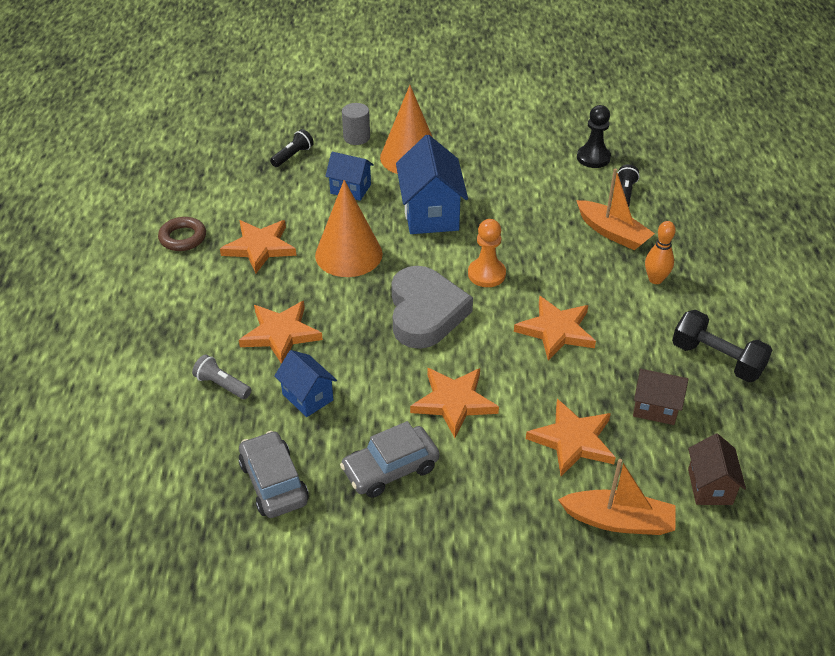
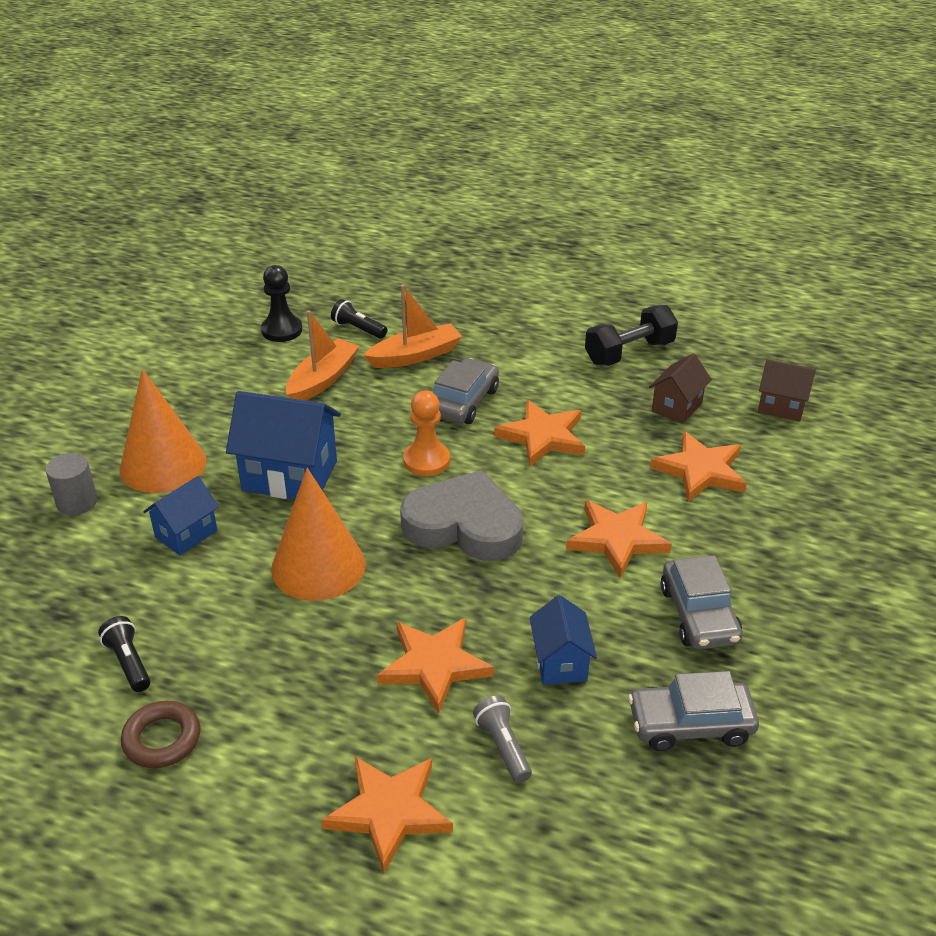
camera: 70 degrees left, 5 degrees down
(222, 385) = (503, 746): grey flashlight -> grey flashlight turned 105 degrees clockwise
(260, 247) = (245, 652): orange star -> orange star (389, 812)
(293, 156) = (62, 575): black flashlight -> black flashlight (129, 662)
(308, 397) = (560, 662): blue house -> blue house turned 75 degrees counterclockwise
(571, 274) = (463, 401): none -> grey car
(618, 521) = (808, 472): orange boat -> orange boat (322, 380)
(655, 279) = (502, 352): orange bowling pin -> none

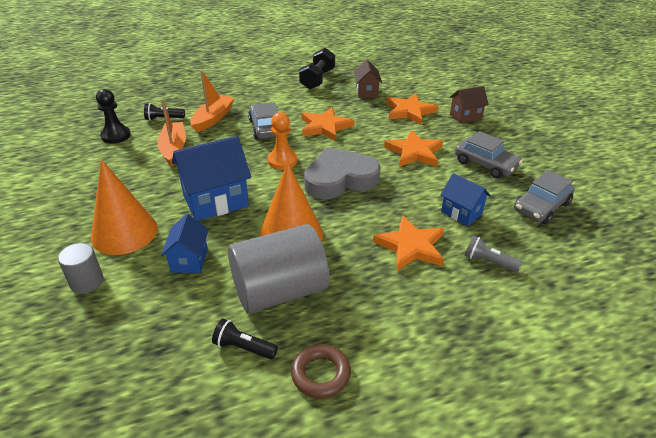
camera: 40 degrees left, 0 degrees up
(229, 625) = (279, 291): none -> grey cylinder
(389, 812) = (483, 324): orange star -> none
(781, 407) = (407, 76): brown house -> brown house (465, 116)

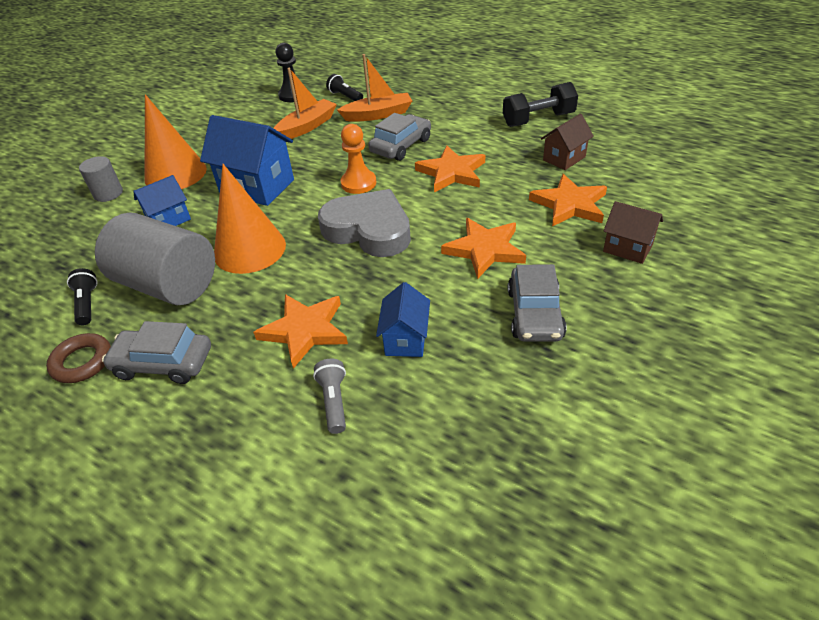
camera: 55 degrees right, 5 degrees up
(541, 207) = (499, 404): grey car -> grey car (163, 363)

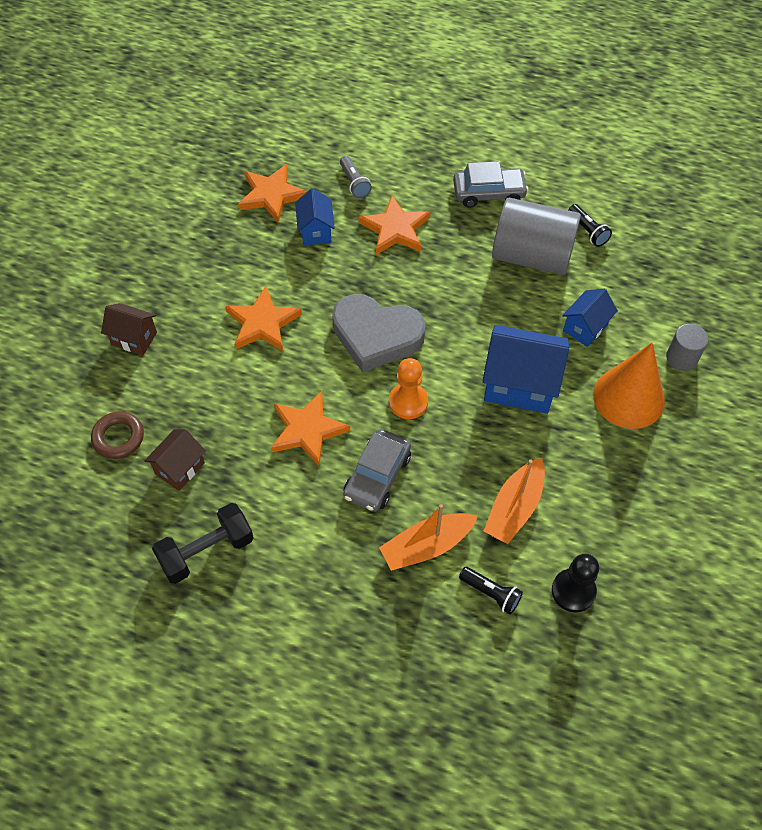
camera: 165 degrees right, 15 degrees up
(82, 362) = (550, 187): brown ring -> brown ring (118, 437)
(250, 249) = (481, 300): orange cone -> none
(535, 314) = (219, 263): grey car -> none
(569, 204) = (180, 390): orange star -> orange star (271, 195)

